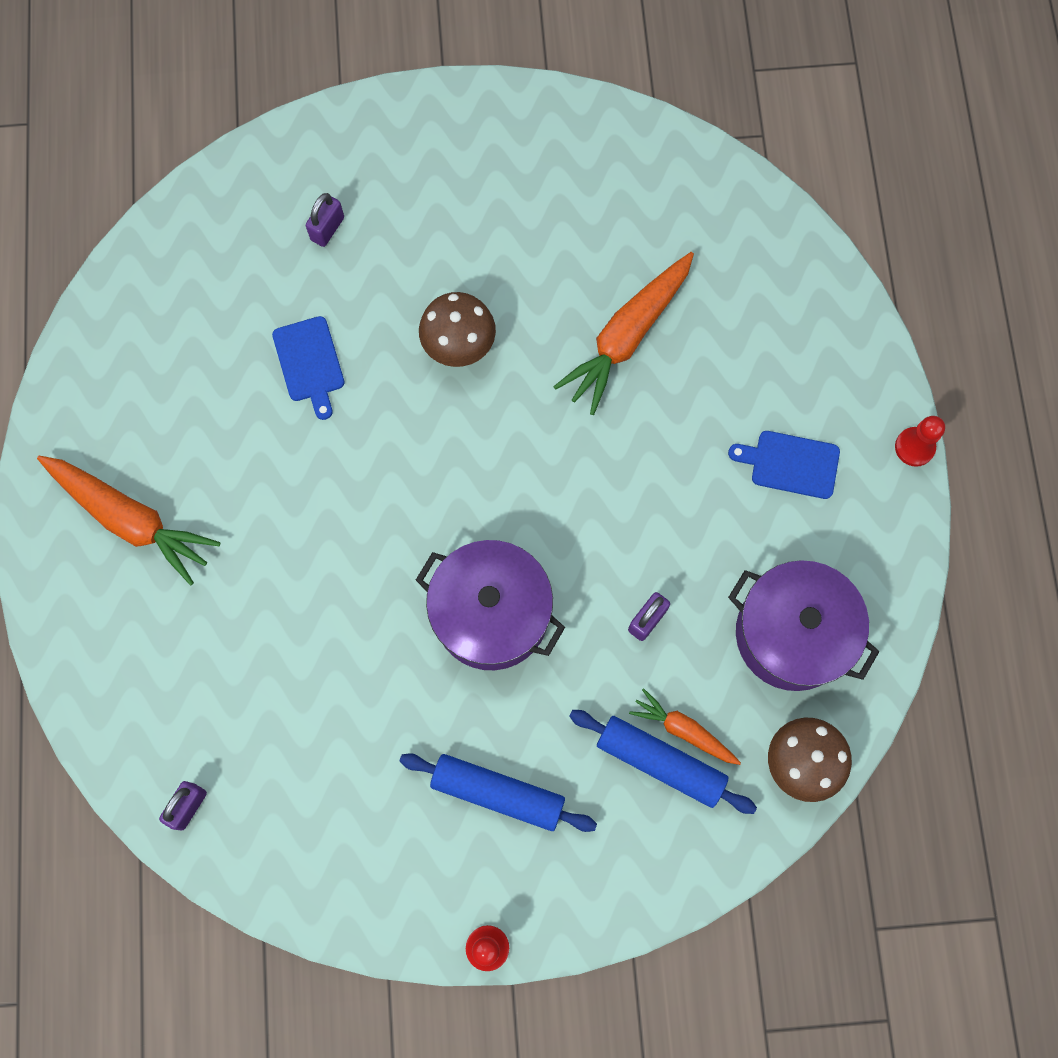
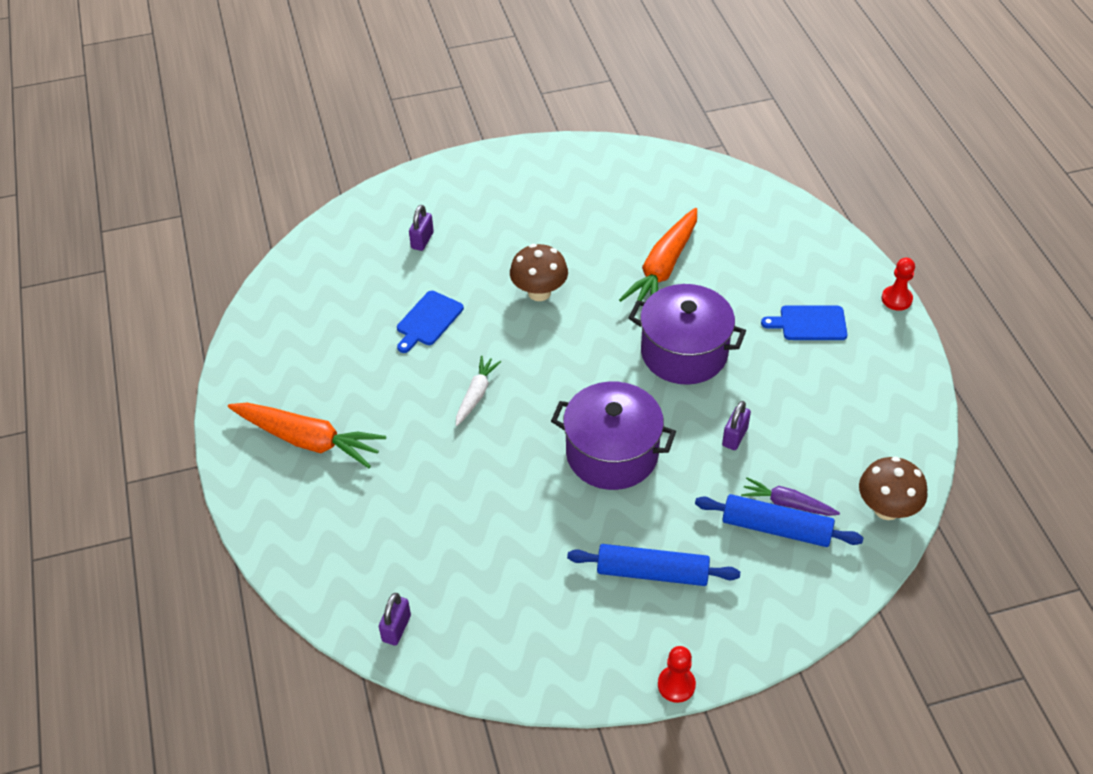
camera: 10 degrees left, 25 degrees down
(309, 363) = (428, 320): blue cutting board -> blue cutting board turned 60 degrees clockwise
(346, 492) = (476, 395): none -> white carrot
(684, 730) = (787, 504): orange carrot -> purple carrot
(792, 634) = (849, 427): purple pot -> purple pot (684, 352)

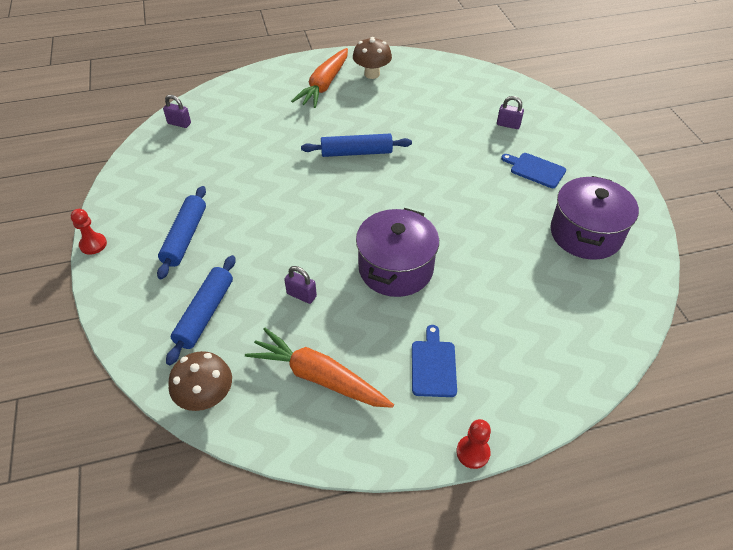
camera: 90 degrees right, 0 degrees up
(428, 320) = (426, 129): blue cutting board -> blue cutting board (535, 170)
(476, 395) = (356, 152): white carrot -> blue rolling pin
(539, 292) = (459, 184): brown mushroom -> brown mushroom (372, 74)
(612, 453) = (294, 220): purple pot -> purple pot (585, 234)
(663, 268) = (496, 261): orange carrot -> orange carrot (319, 377)
(787, 504) = (227, 324): purple carrot -> none

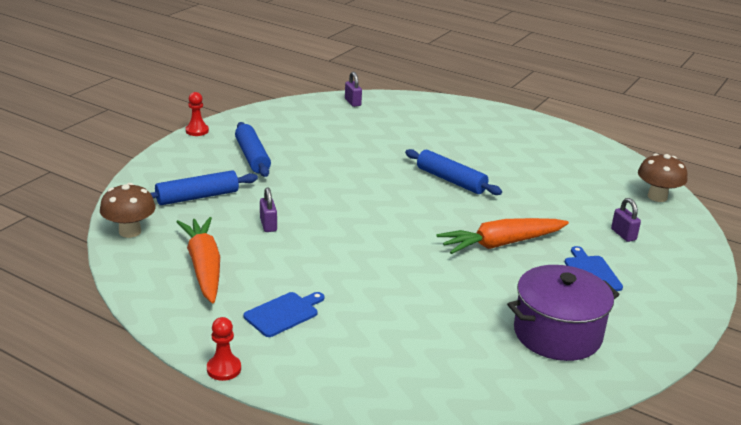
camera: 45 degrees right, 20 degrees down
(185, 237) = (252, 157): blue rolling pin -> blue rolling pin turned 75 degrees counterclockwise
(324, 85) = (500, 133): orange carrot -> orange carrot (501, 244)
(372, 74) = (554, 145): brown mushroom -> brown mushroom (657, 197)
(395, 268) = (356, 253): purple pot -> none

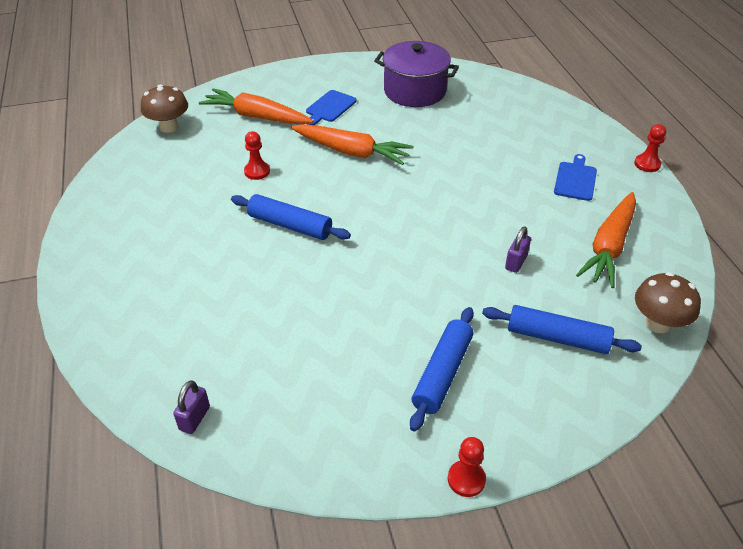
camera: 135 degrees left, 15 degrees up
(283, 313) = (575, 179): blue cutting board -> blue cutting board turned 105 degrees clockwise
(451, 180) = (290, 225): blue rolling pin -> blue rolling pin turned 60 degrees counterclockwise
(535, 199) = (257, 171): none -> red pawn
(623, 235) = (257, 117): purple padlock -> orange carrot

